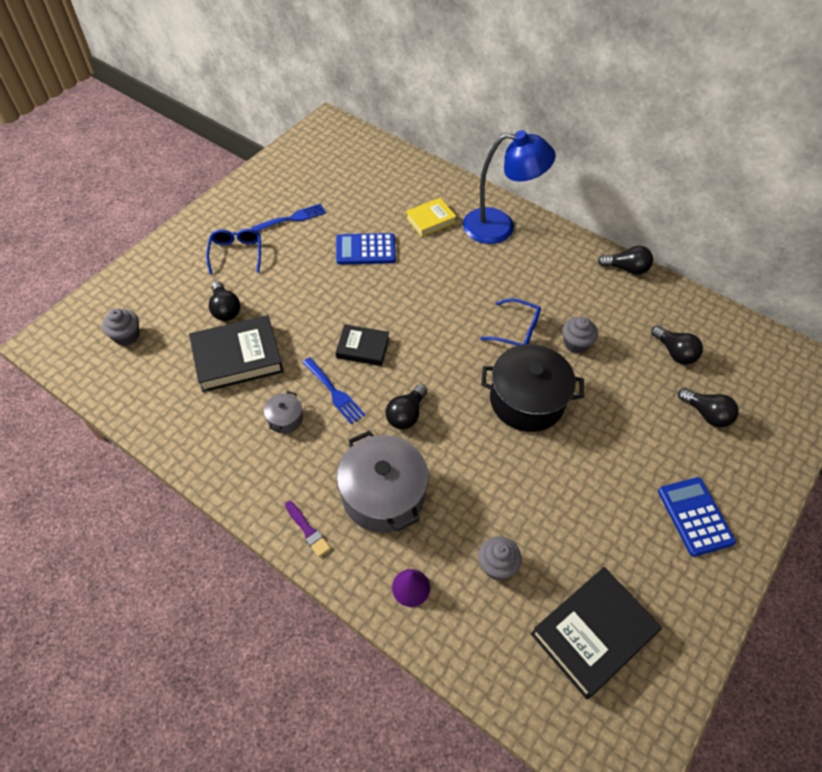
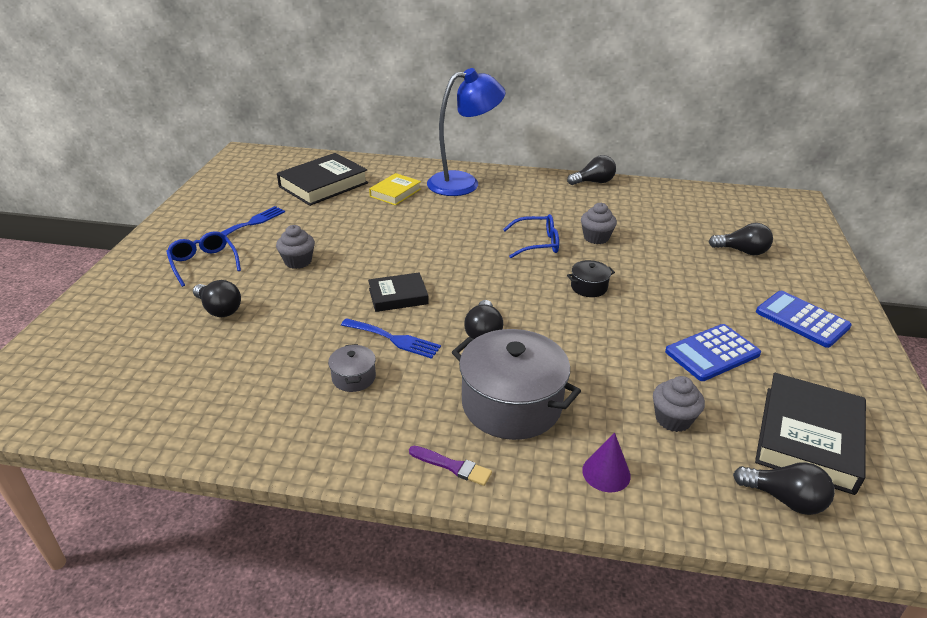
camera: 25 degrees left, 20 degrees down
(126, 336) = (102, 366): grey cupcake -> grey cupcake (298, 261)
(237, 357) = (261, 344): black book -> black book (323, 185)
(365, 249) = (346, 227): blue calculator -> blue calculator (712, 353)
(527, 400) = (589, 287): black pot -> black pot, size x0.45
(674, 352) = (680, 221): black light bulb -> black light bulb (784, 499)

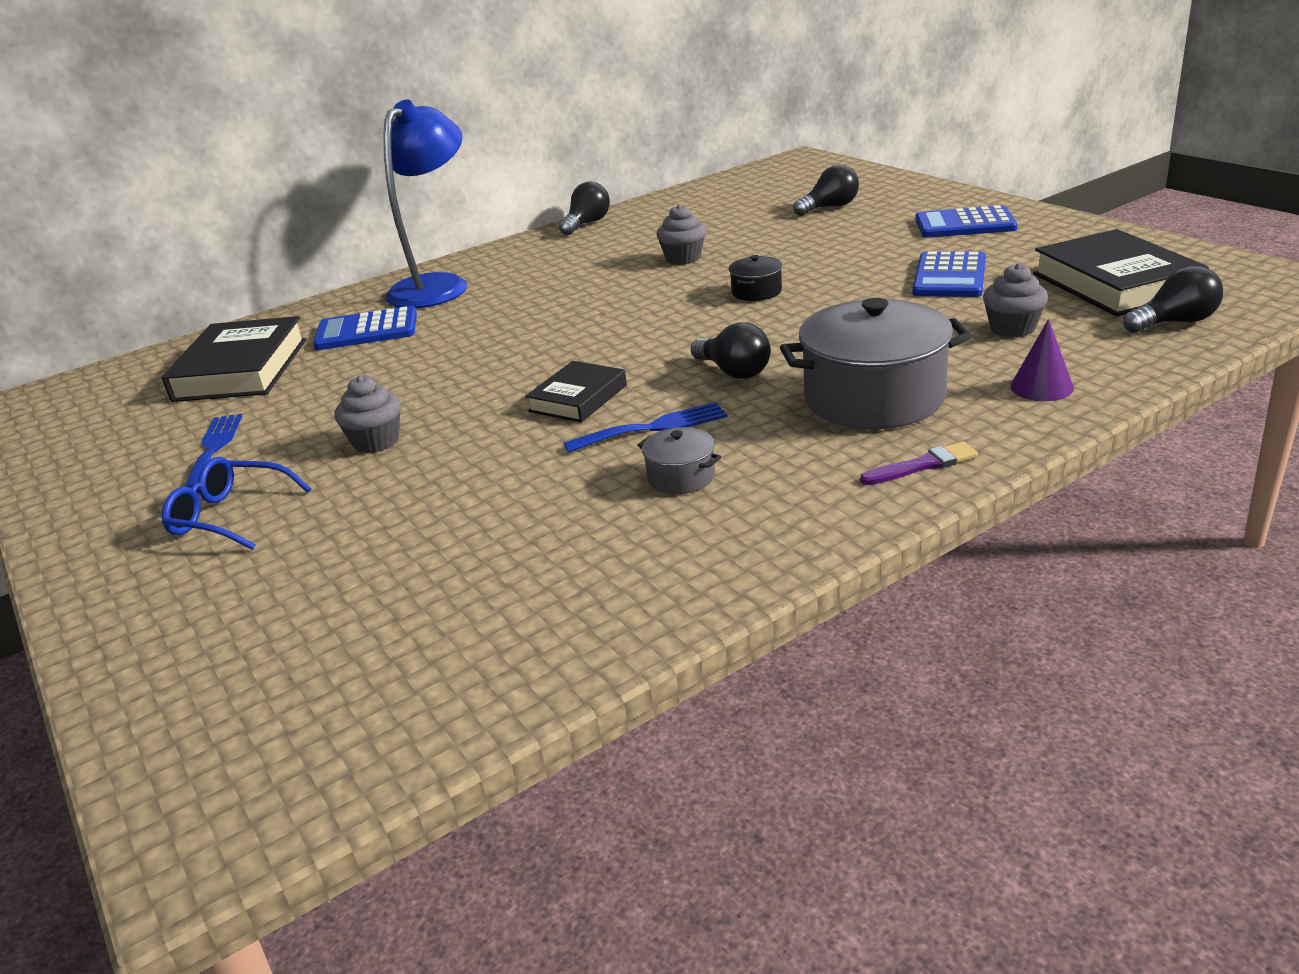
camera: 40 degrees left, 5 degrees down
(219, 309) = (367, 534): black light bulb -> none
(395, 193) = (366, 330): yellow book -> blue calculator
(537, 243) = (634, 289): blue glasses -> none

